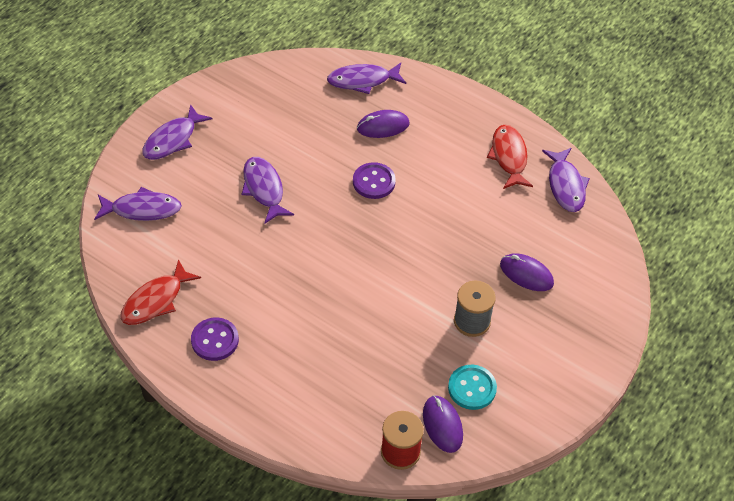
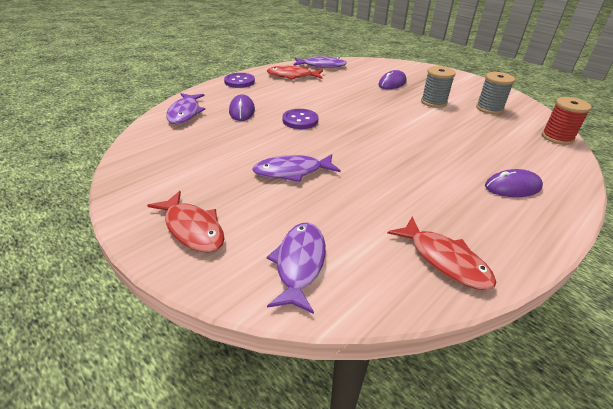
camera: 80 degrees left, 15 degrees down
(173, 140) = (192, 229): purple fish -> red fish
(215, 340) = (487, 218): purple button -> purple button (239, 81)
(442, 425) = (525, 121): purple mouse -> purple mouse (512, 187)
(472, 388) = (489, 108): turquoise button -> grey spool

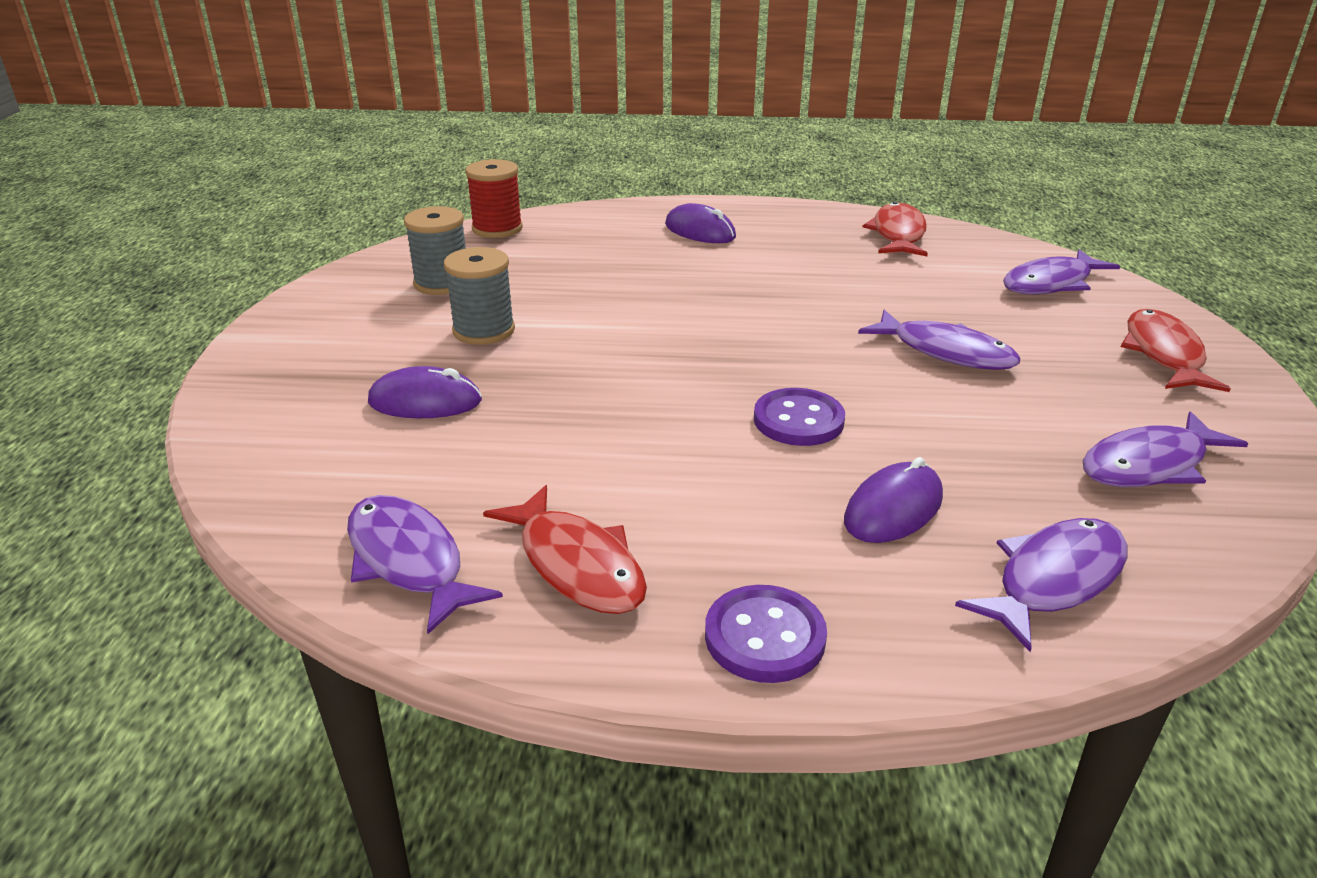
camera: 130 degrees left, 5 degrees down
(172, 158) = (1150, 465): none -> purple fish

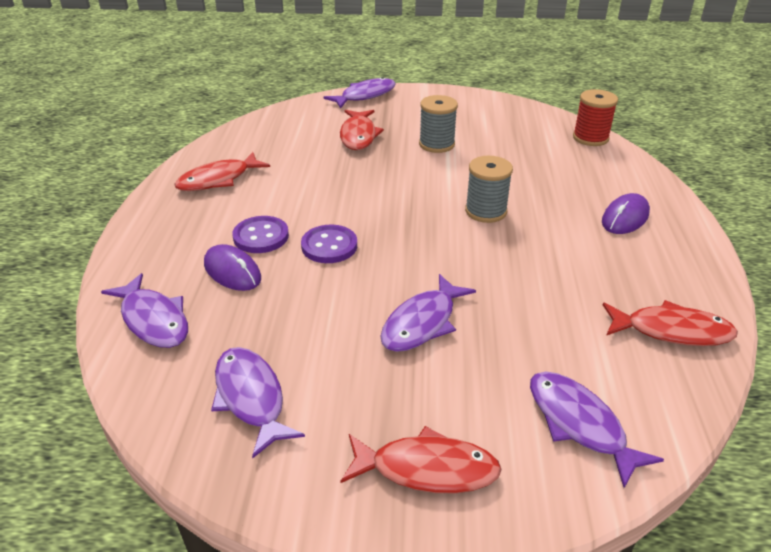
camera: 90 degrees right, 5 degrees up
(409, 561) = (233, 144): purple fish -> purple fish (365, 95)
(425, 402) = (358, 136): purple mouse -> red fish
(442, 283) = (497, 128): grey spool -> grey spool (486, 211)
(764, 637) = (153, 224): purple button -> purple button (261, 236)

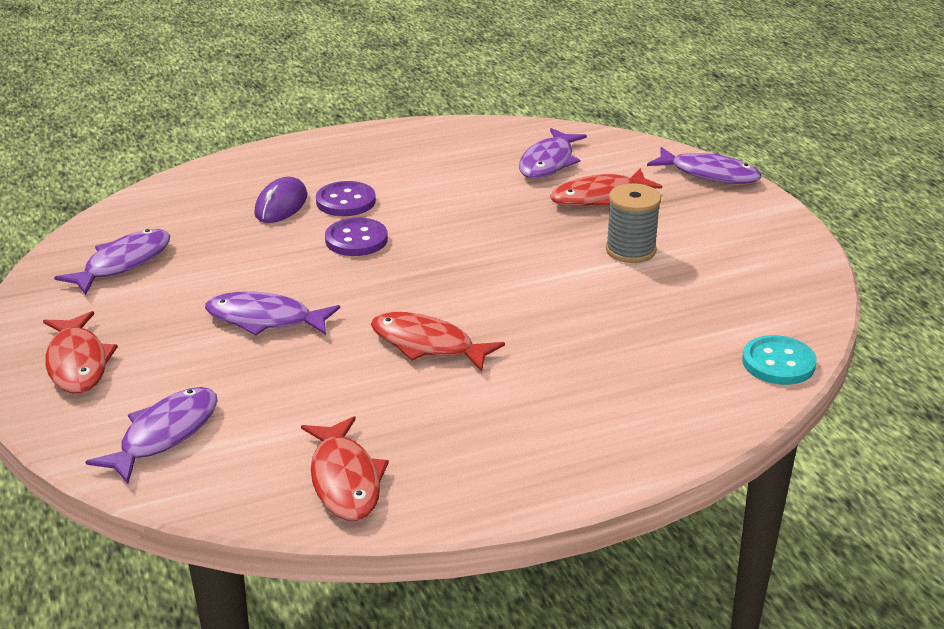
camera: 65 degrees right, 5 degrees down
(153, 320) = (193, 193): purple fish -> purple fish (548, 162)
(218, 179) = (428, 150): red fish -> red fish (427, 345)
(486, 211) = (499, 315): grey spool -> none
(590, 138) = (778, 363): red spool -> turquoise button
(625, 218) = (571, 420): purple mouse -> none

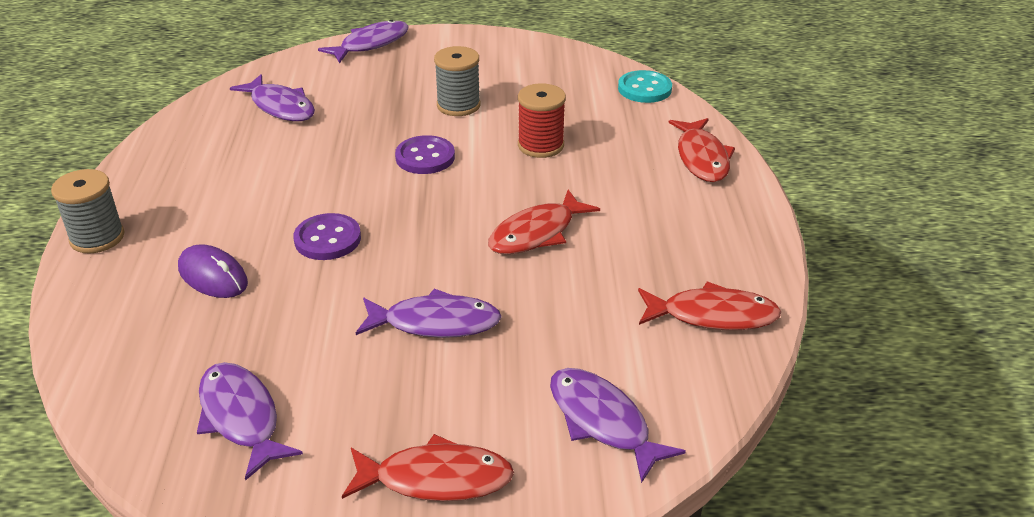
camera: 70 degrees left, 5 degrees up
(265, 319) = (435, 323): purple fish -> purple fish turned 120 degrees counterclockwise
(305, 147) = (97, 237): none -> grey spool
(346, 201) = (245, 232): purple button -> purple button (425, 157)
(590, 315) = (540, 145): none -> red spool
(598, 197) = (362, 98): red fish -> red fish (702, 158)

